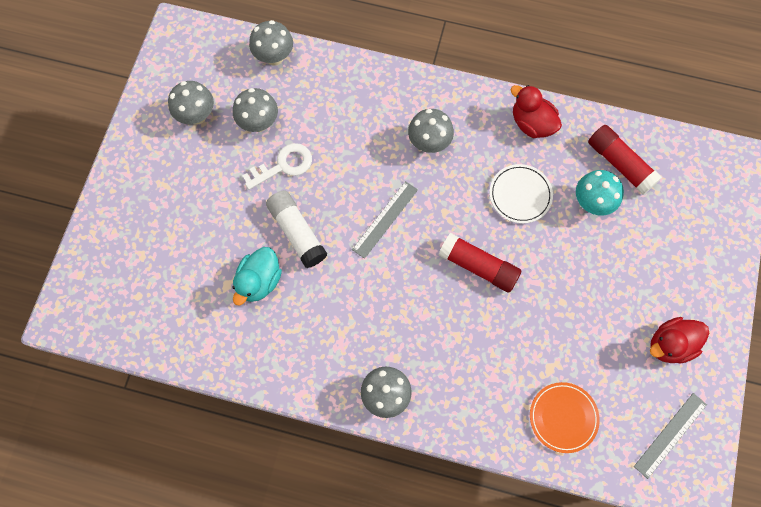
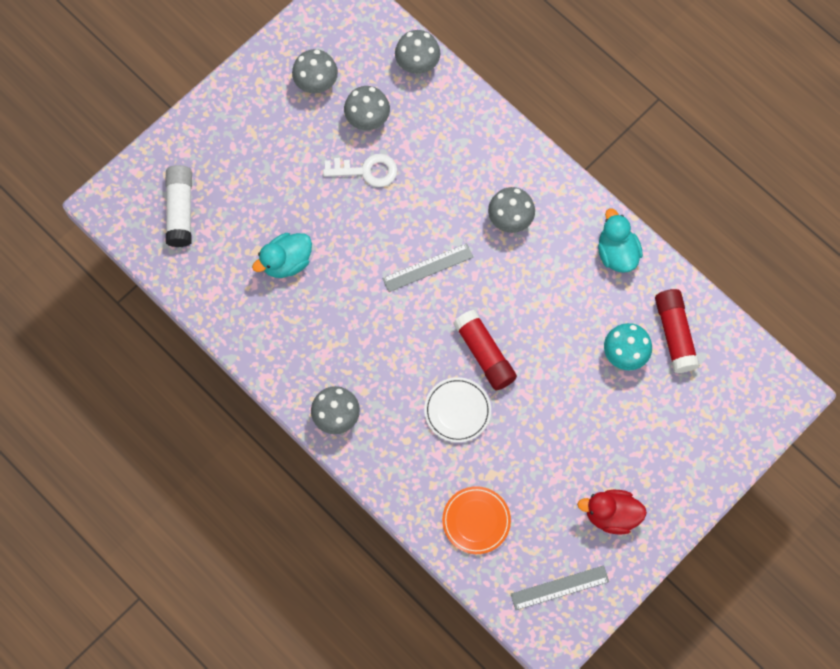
camera: 30 degrees right, 0 degrees up
(297, 232) = (343, 237): white glue stick -> white glue stick (180, 210)
(520, 195) = (563, 312): white plate -> white plate (457, 410)
(531, 123) = (617, 253): red duck -> turquoise duck

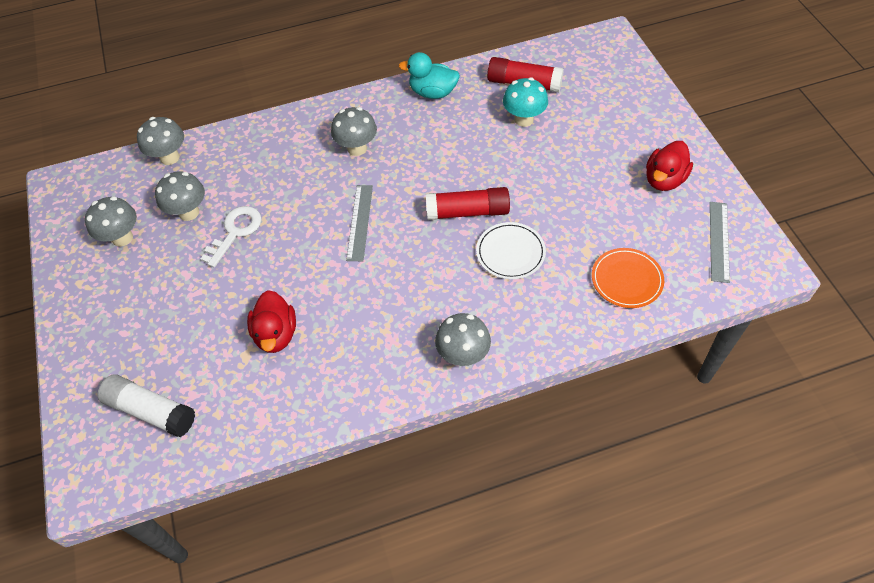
camera: 60 degrees left, 15 degrees down
(286, 262) = (276, 334): turquoise duck -> red duck

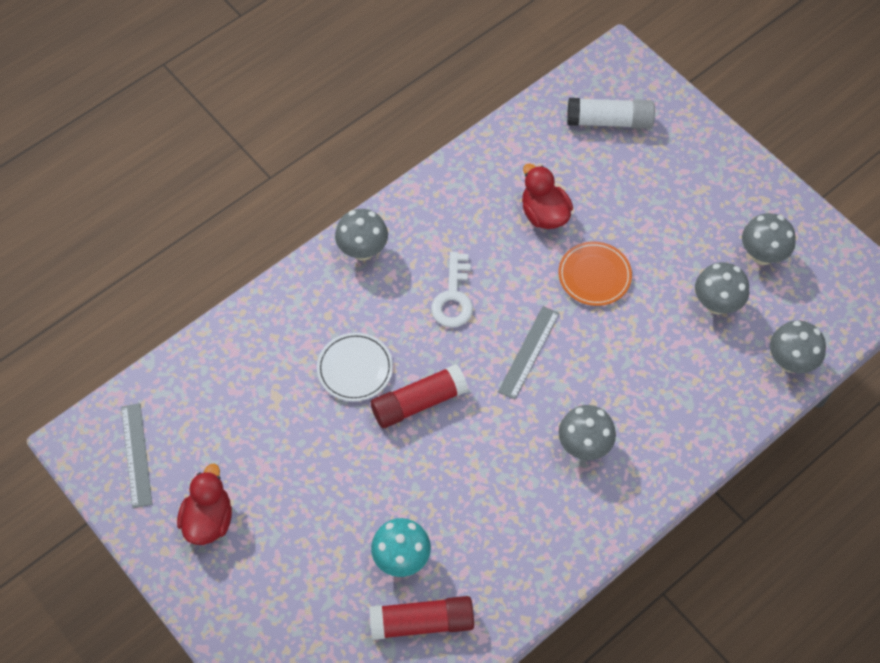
camera: 155 degrees right, 5 degrees up
(235, 232) = (651, 298): white key -> white key (453, 297)
(359, 222) = (529, 352): grey ruler -> grey ruler turned 45 degrees clockwise
(433, 92) = (534, 565): turquoise duck -> none
(626, 280) = (227, 376): orange plate -> orange plate (594, 275)

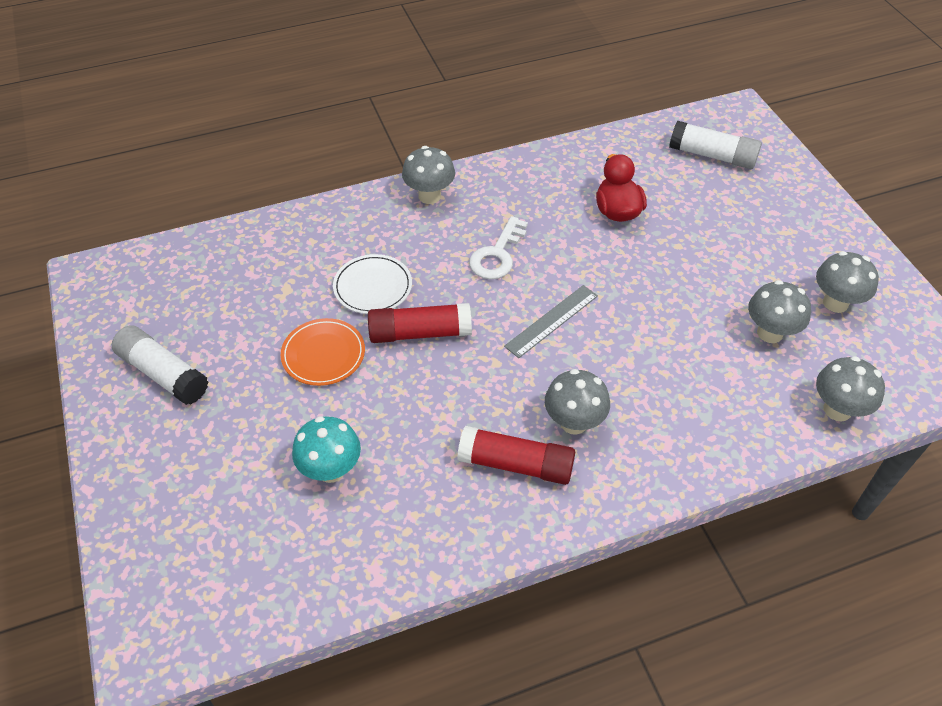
camera: 20 degrees right, 10 degrees down
(136, 455) = (132, 299): grey ruler -> none
(208, 520) = (163, 374): red duck -> white glue stick
(422, 622) = (320, 541): red glue stick -> red glue stick (516, 464)
(594, 275) = (647, 274): orange plate -> orange plate (323, 354)

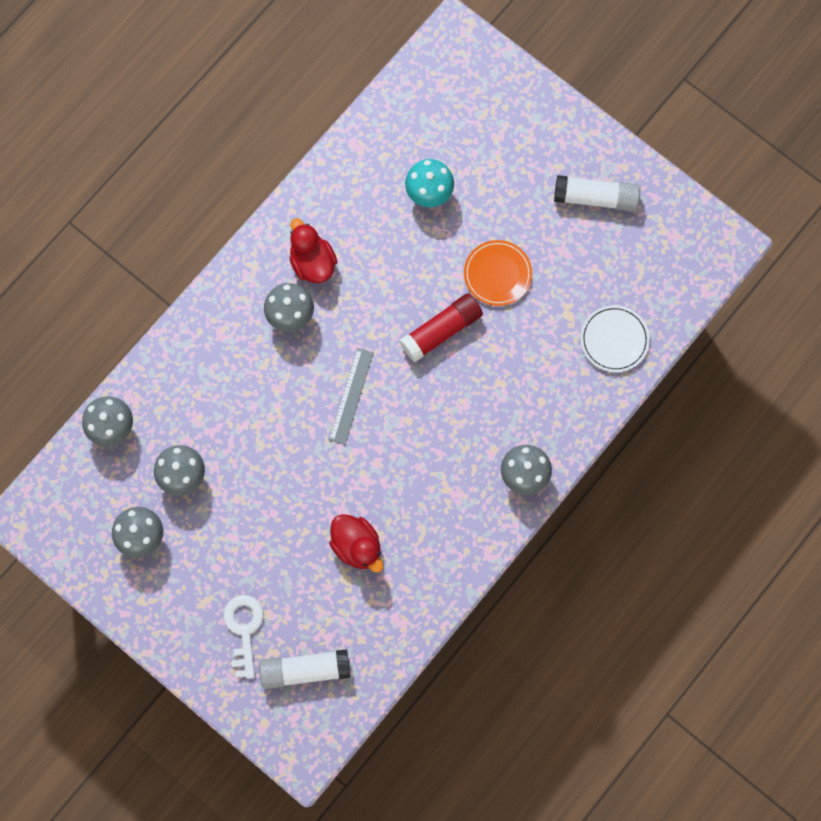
camera: 150 degrees right, 25 degrees up
(373, 287) = (504, 353): white plate -> white plate (614, 339)
(497, 255) = (429, 440): white key -> white key (244, 629)
(516, 464) = (312, 262): red glue stick -> red duck

